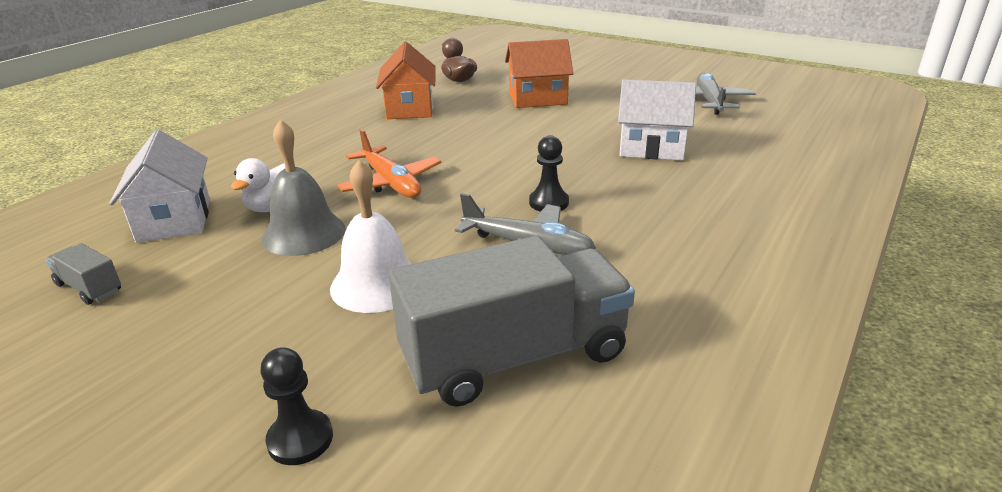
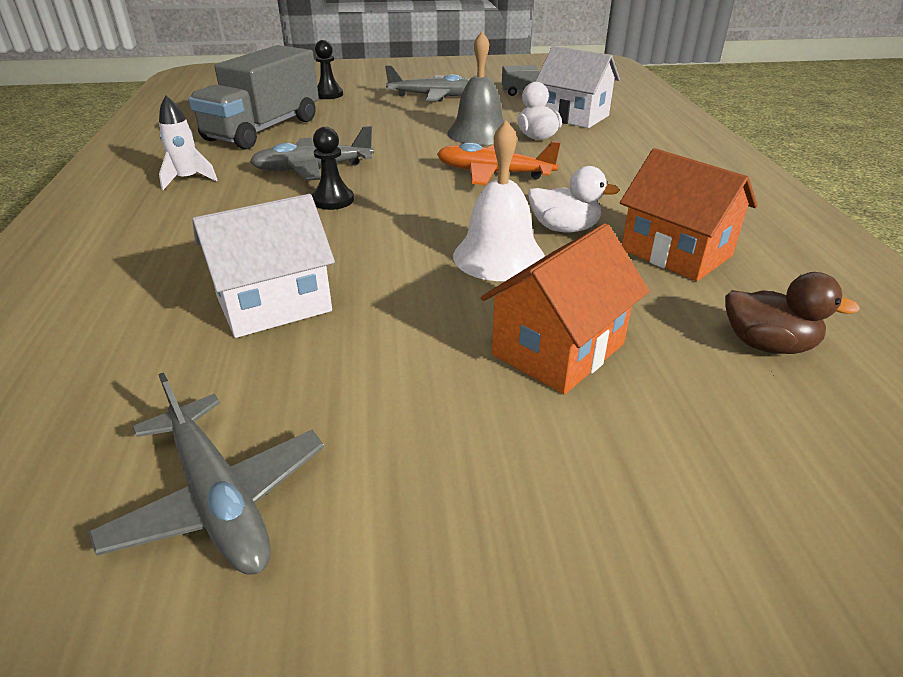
camera: 140 degrees right, 5 degrees up
(190, 338) = (433, 96): none -> grey plane
(377, 284) = (383, 129): white bell -> white bell (499, 256)
(434, 134) = (564, 228): none -> white duck
(668, 280) = (188, 179): none -> white rocket

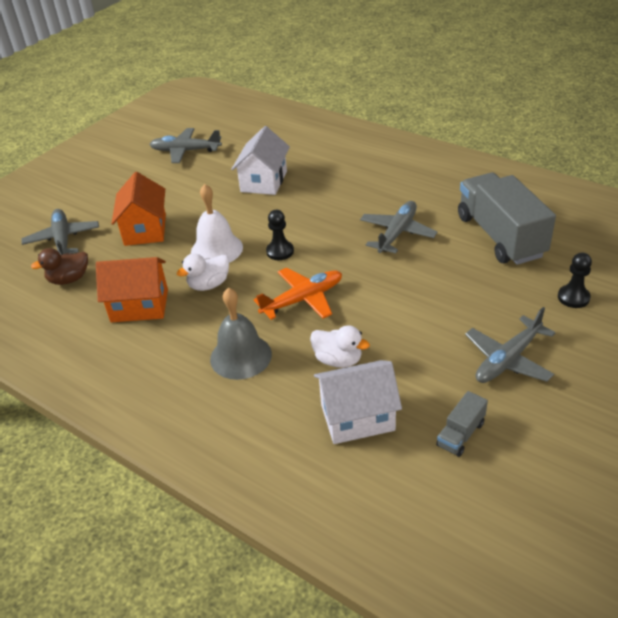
camera: 135 degrees right, 5 degrees up
(188, 179) = (430, 188): white rocket -> none
(333, 200) = (341, 225): black pawn -> black pawn (280, 251)
(479, 133) = (380, 333): grey bell -> grey bell (241, 356)
(742, 438) = (62, 240): none -> grey plane

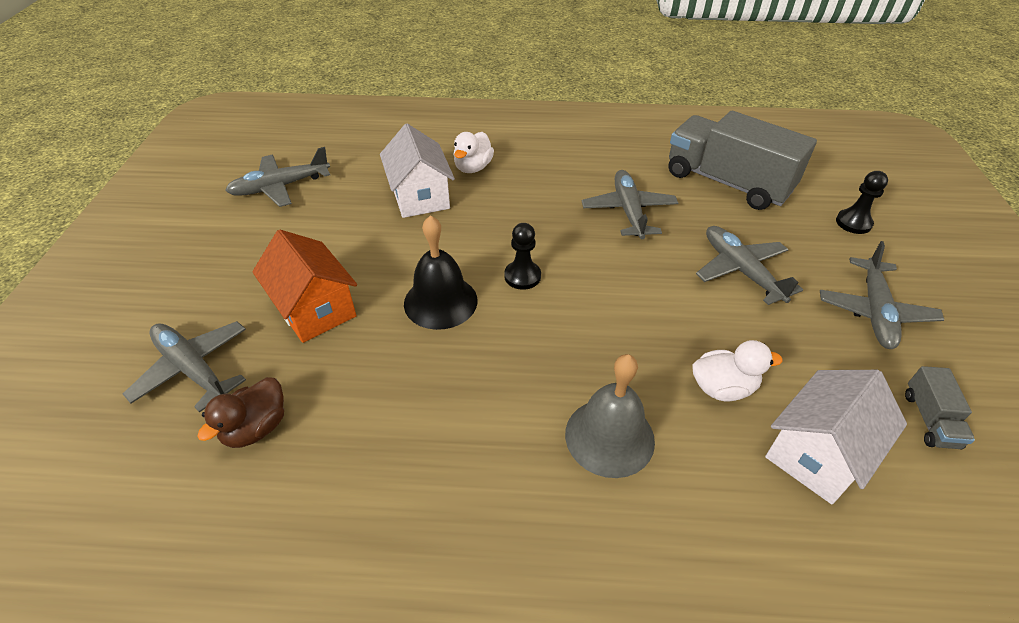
camera: 35 degrees left, 5 degrees up
(139, 305) = (405, 424): orange house -> none
(209, 285) = (474, 353): white duck -> white duck (473, 167)
(216, 249) = (440, 301): white bell -> black bell
(302, 299) = (607, 327): orange plane -> none
(435, 299) = (741, 271): none -> grey plane

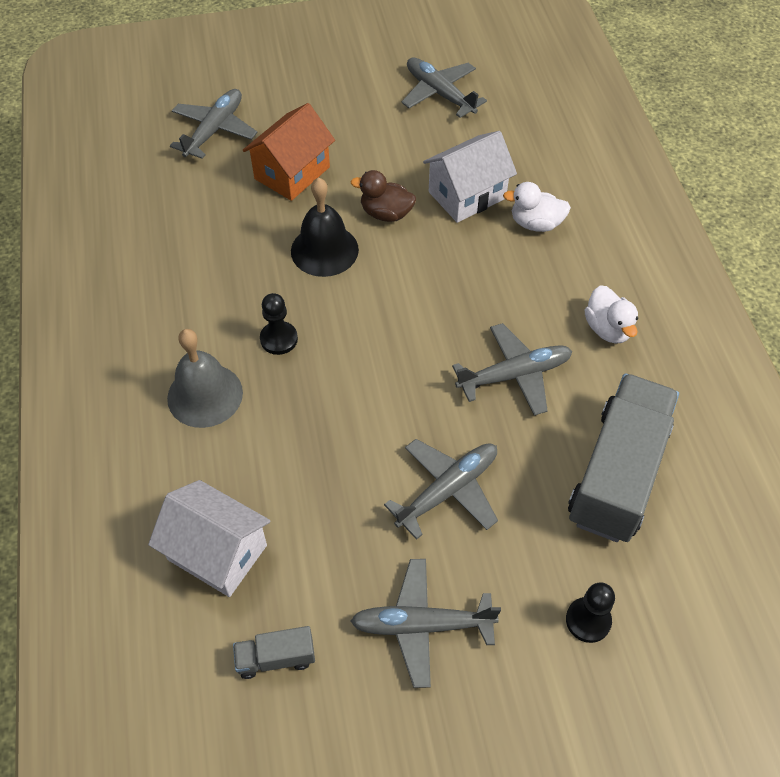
camera: 75 degrees right, 10 degrees up
(256, 428) = (172, 183): brown duck -> brown duck (386, 213)
(522, 276) = (376, 301): black pawn -> black pawn (279, 339)
(722, 388) = (275, 476): white duck -> white duck (607, 329)

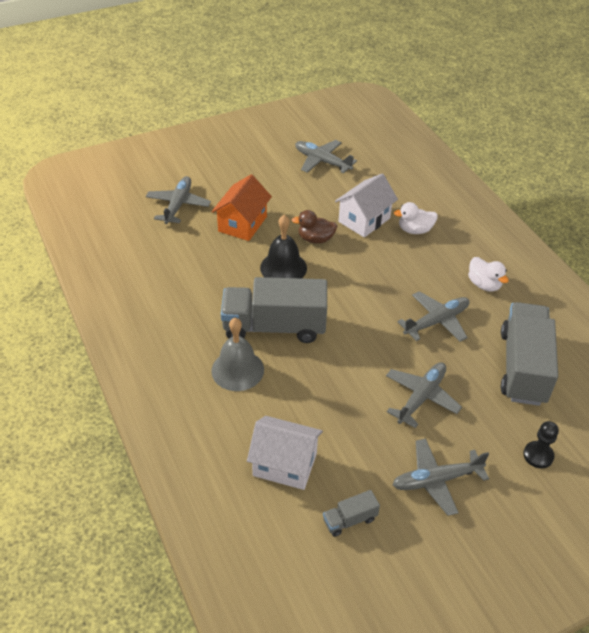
camera: 15 degrees left, 10 degrees down
(279, 339) = (274, 327): black pawn -> grey truck

